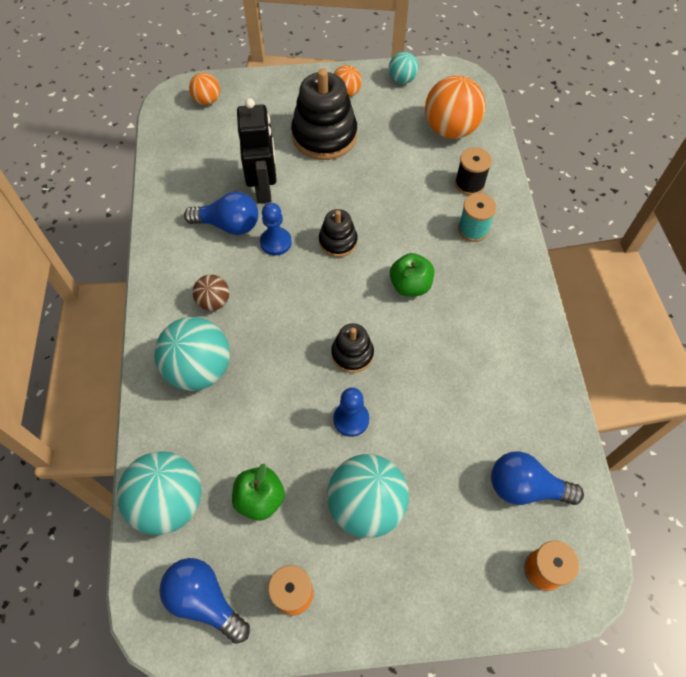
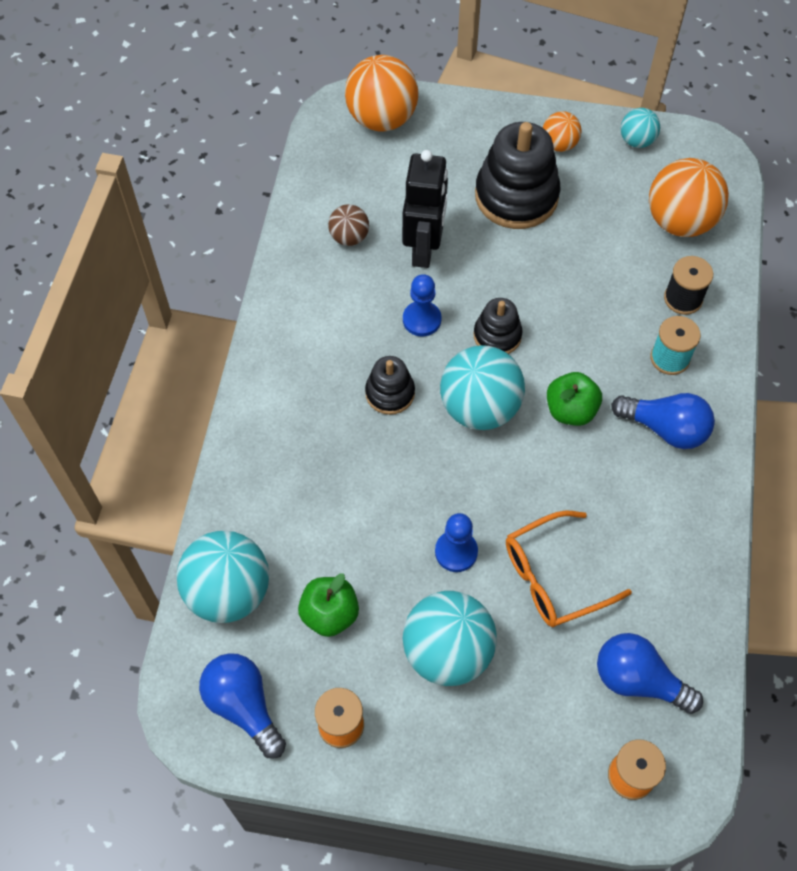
camera: 15 degrees right, 0 degrees up
(199, 369) = (296, 451): turquoise ball -> turquoise ball (479, 408)
(207, 100) = (382, 119): orange ball -> orange ball, size x1.88
(214, 301) = (331, 375): brown ball -> brown ball (349, 237)
(228, 225) = (370, 285): blue light bulb -> blue light bulb (665, 428)
(352, 354) = (478, 476): black stacking toy -> black stacking toy (390, 393)
(434, 421) = (552, 577): none -> orange glasses

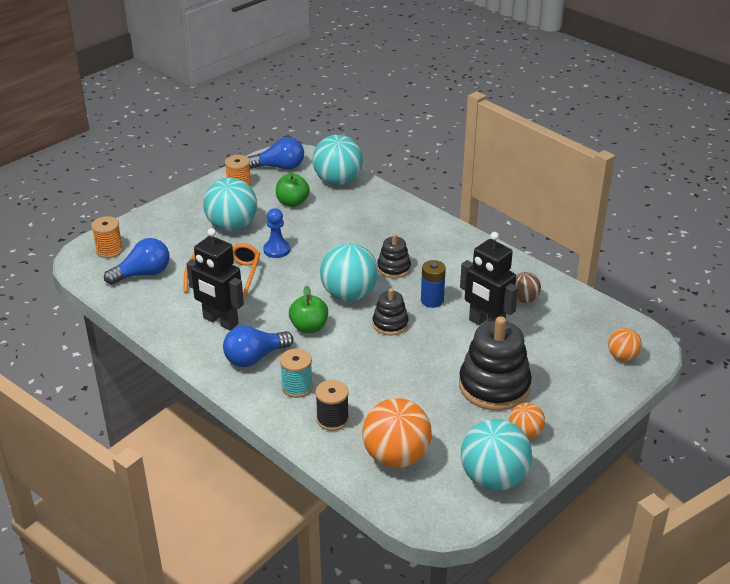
camera: 125 degrees right, 25 degrees down
(382, 119) = (622, 356): orange ball -> orange ball, size x0.53
(422, 320) = (432, 300): blue pawn -> blue battery
(636, 141) = (493, 478): turquoise ball -> turquoise ball, size x1.88
(641, 510) = (220, 321): none -> black robot

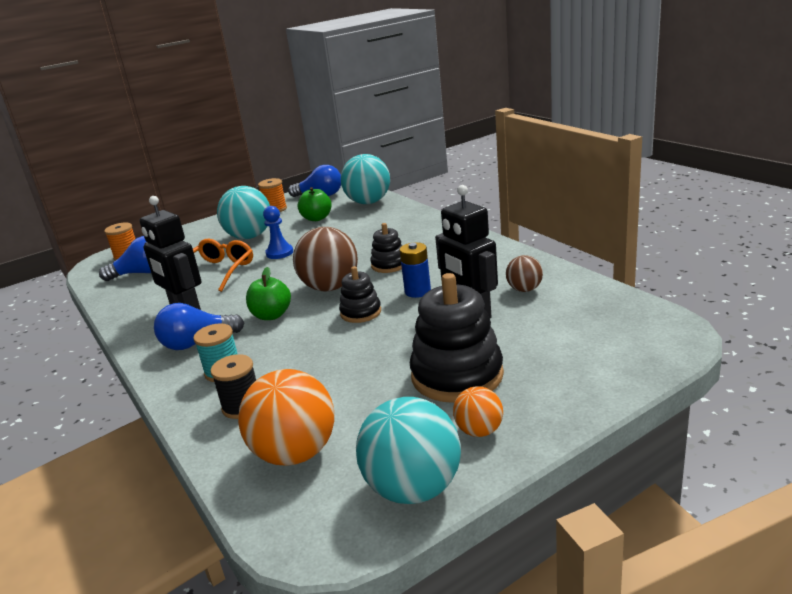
camera: 15 degrees right, 10 degrees down
(349, 295) = (330, 287): turquoise ball -> brown ball
(622, 356) = (637, 346): orange ball -> none

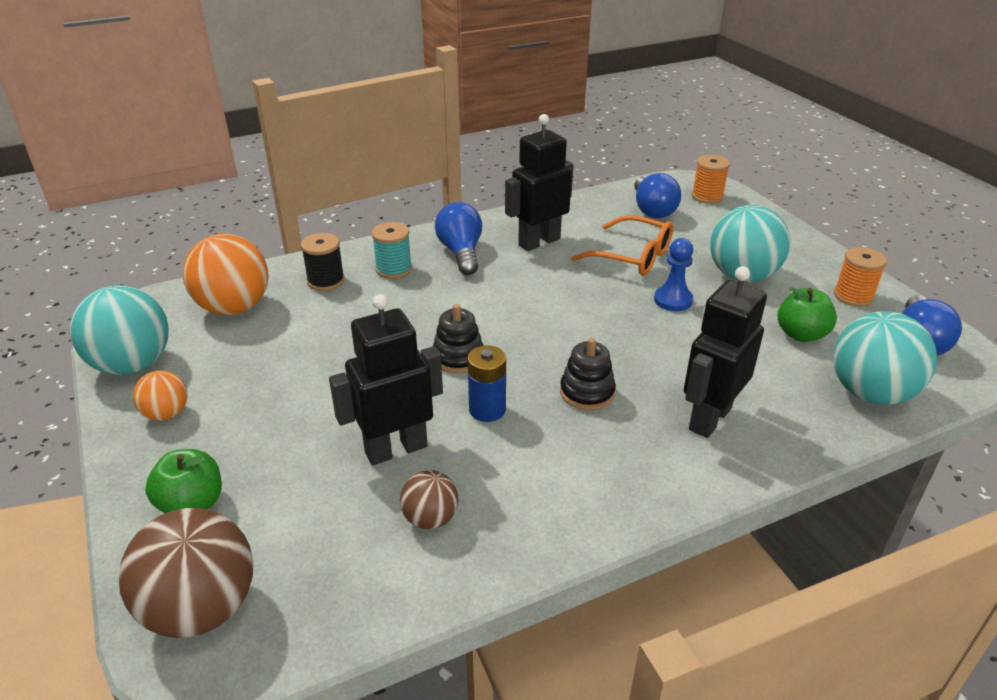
camera: 95 degrees right, 10 degrees up
(271, 315) = (492, 295): green apple -> green apple (192, 504)
(330, 287) = (541, 338): brown ball -> brown ball (202, 608)
(402, 232) = (709, 418): none -> black robot
(457, 375) = (268, 414): black stacking toy -> none

